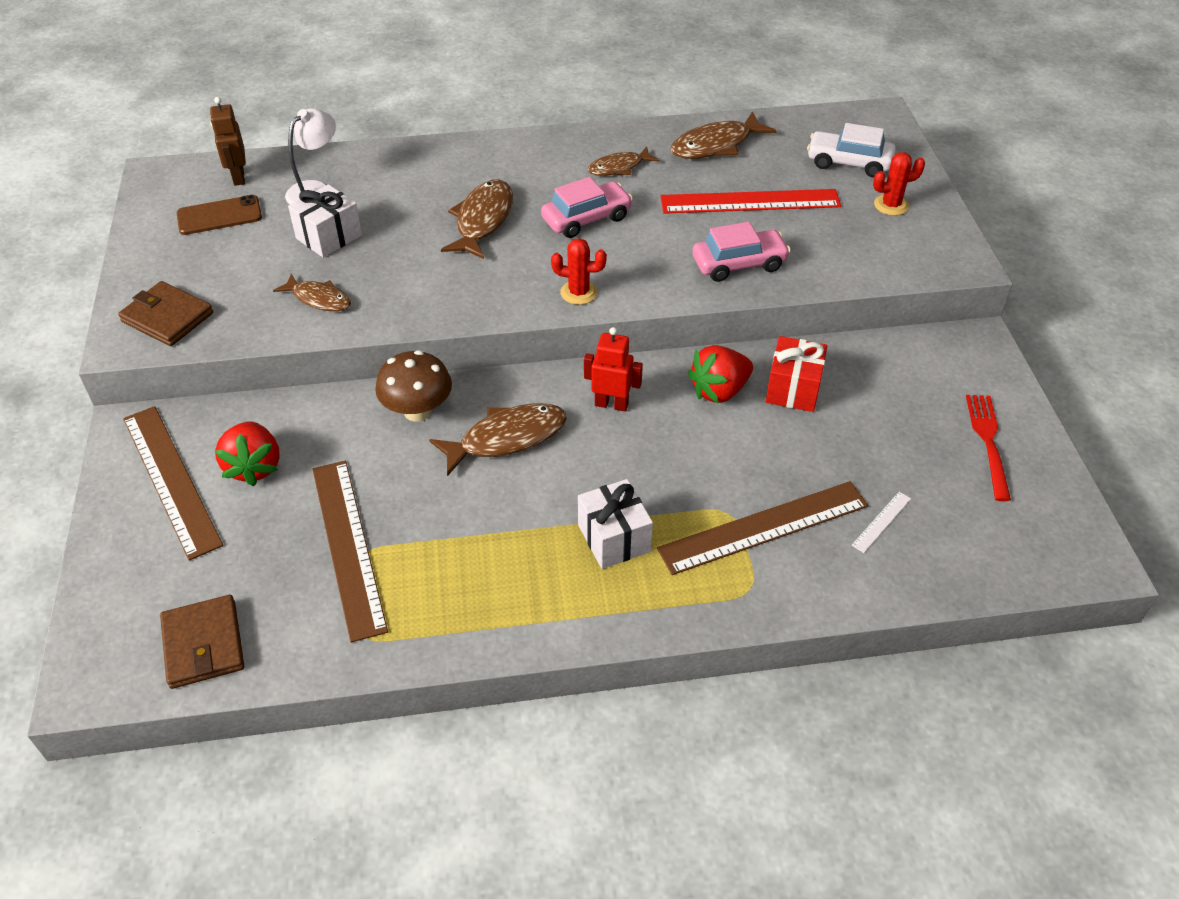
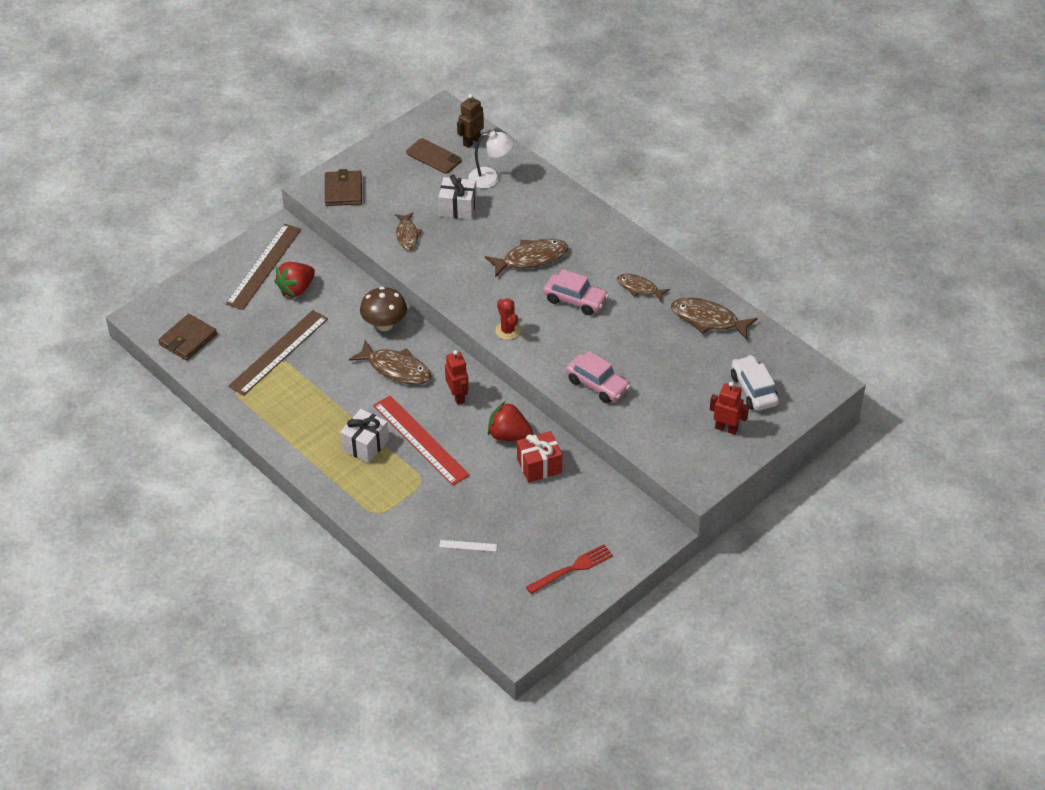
camera: 55 degrees right, 0 degrees up
(750, 201) = (664, 362): red ruler -> red ruler (420, 440)
(763, 527) = (423, 499): brown ruler -> none
(891, 205) = (726, 428): red cactus -> red robot

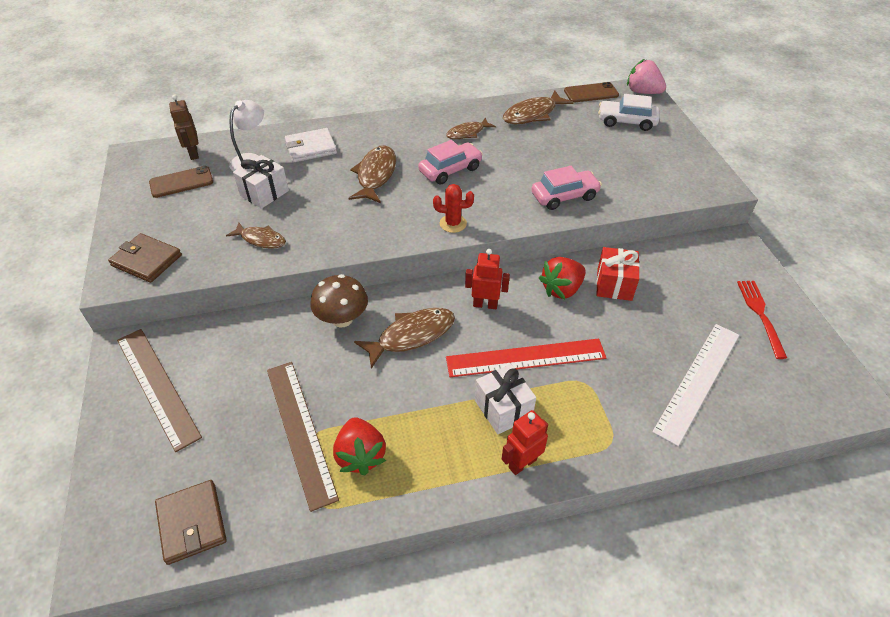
camera: 60 degrees left, 0 degrees up
(296, 289) = (221, 371): red strawberry -> red strawberry (360, 455)
(468, 546) = (698, 381): white ruler -> white ruler, size x2.44
(535, 203) = (311, 148): none -> white wallet
(726, 428) = (662, 149): red robot -> red robot (522, 463)
(785, 348) = (591, 93): none -> brown phone
(822, 386) = (642, 92): none -> pink strawberry

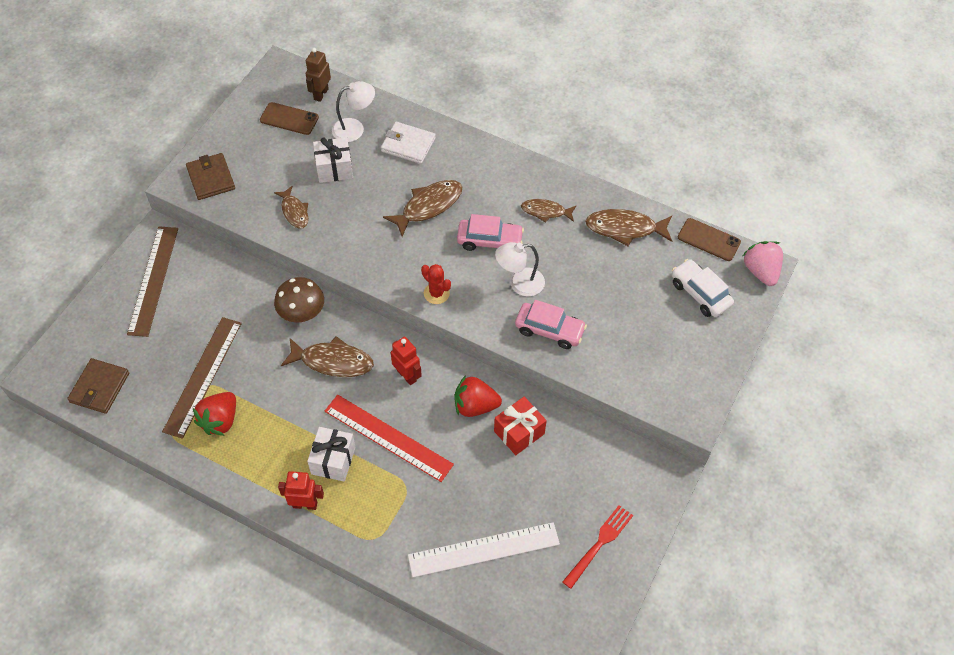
camera: 40 degrees right, 10 degrees up
(506, 182) = (519, 283): none -> white lamp

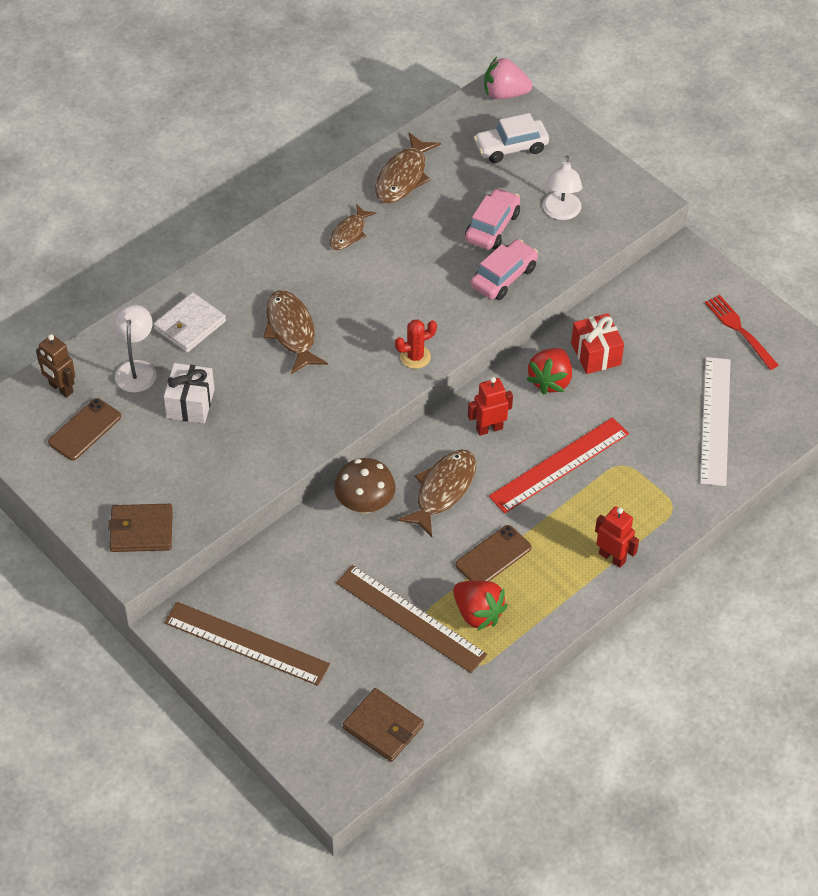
camera: 70 degrees left, 5 degrees down
(294, 211) = (237, 458): brown fish -> none
(305, 504) = (612, 557): red robot -> red robot turned 105 degrees clockwise
(333, 460) = (568, 520): white gift -> none
(489, 241) = (366, 292): pink car -> pink car (492, 227)
(519, 283) = (434, 283): white lamp -> white lamp (561, 212)
(708, 240) = (448, 118): brown phone -> brown phone (493, 556)

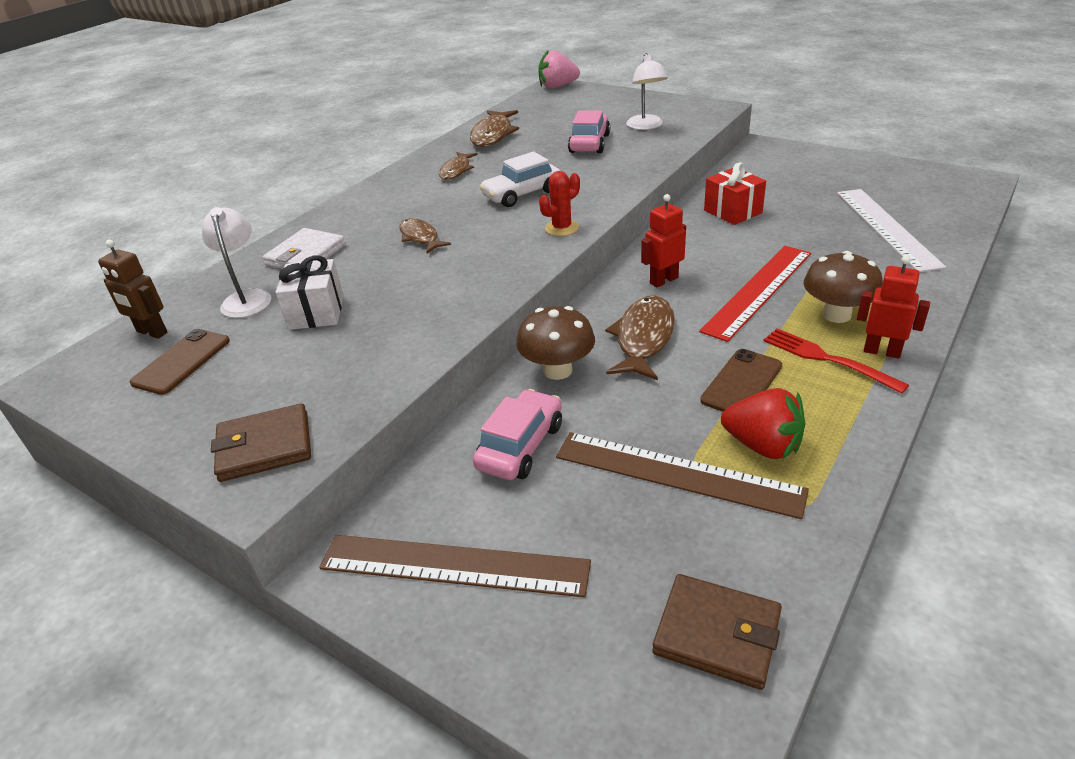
camera: 10 degrees left, 15 degrees down
(291, 331) = (420, 237): brown fish -> brown fish, size x0.64
(503, 277) = (619, 166): pink car -> pink car (520, 446)
(511, 147) = (579, 106): white car -> white car (522, 194)
(550, 381) = (702, 236): red strawberry -> none
(604, 510) = (836, 315): none -> brown mushroom
(739, 330) = (850, 173): red fork -> red fork (827, 359)

